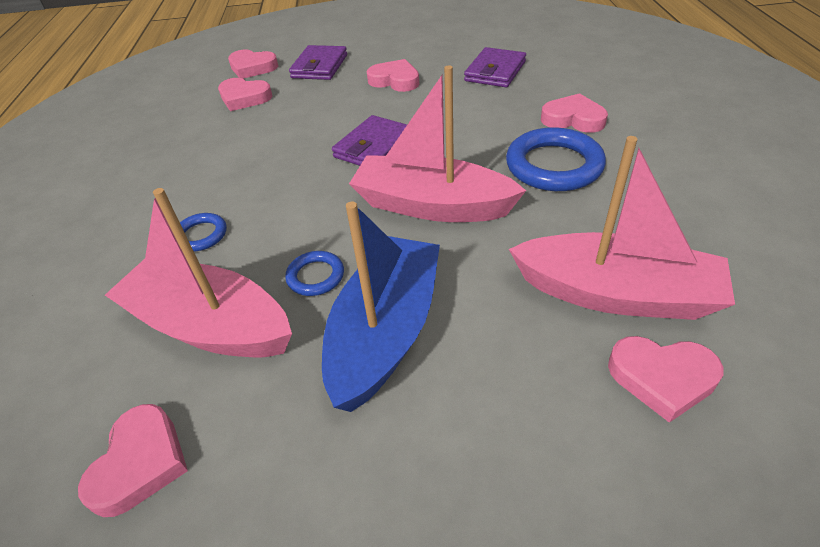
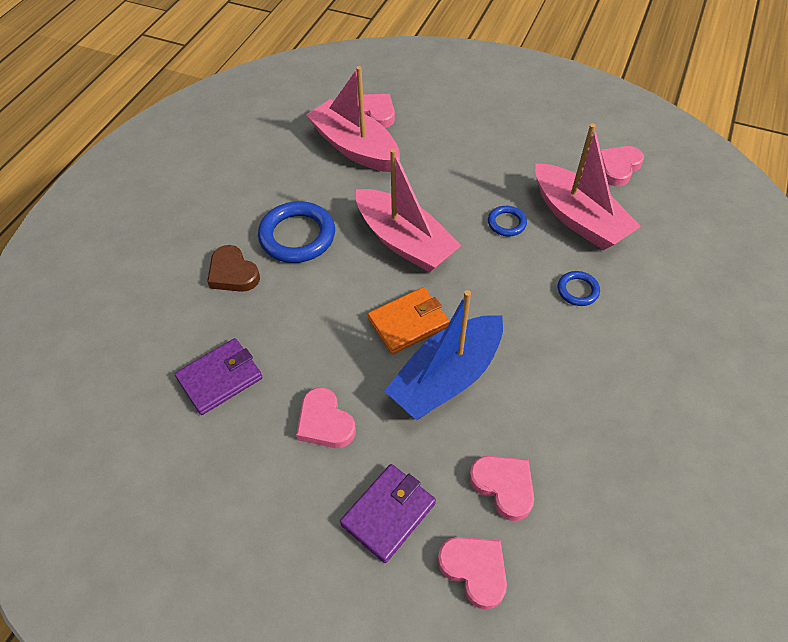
camera: 155 degrees left, 10 degrees up
(374, 147) = (408, 323): purple wallet -> orange wallet
(385, 332) = (482, 176): blue boat -> blue boat (446, 377)
(573, 119) = (233, 273): pink heart -> brown heart

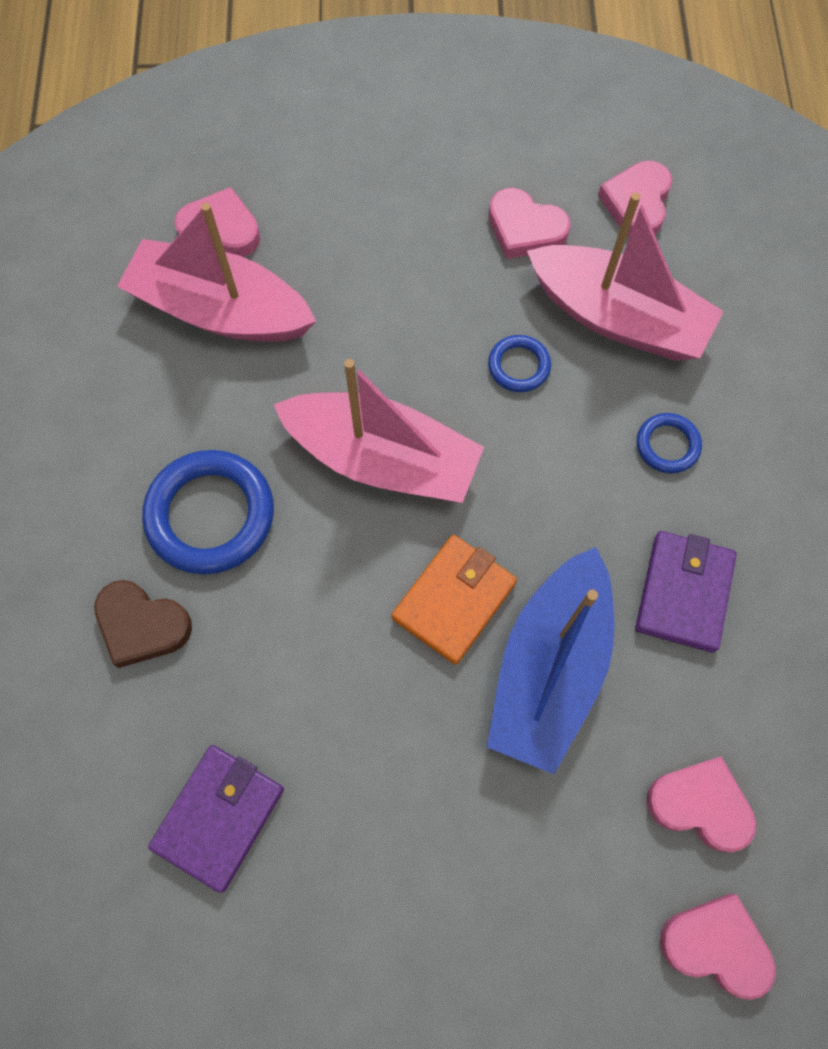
camera: 25 degrees left, 15 degrees up
(325, 422) = (412, 818): pink heart -> pink heart (525, 229)
(388, 514) = (567, 918): purple wallet -> purple wallet (683, 593)

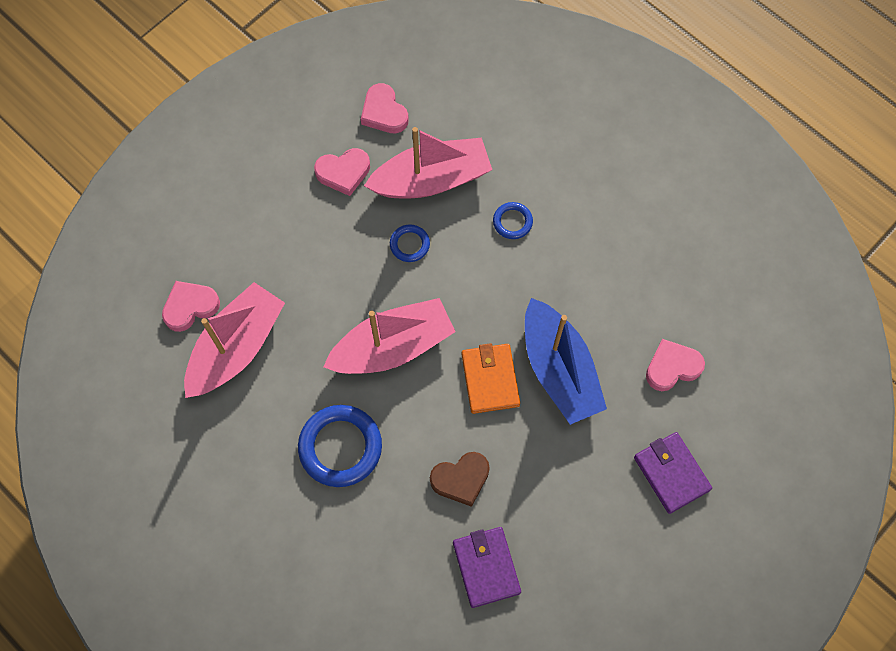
camera: 45 degrees left, 0 degrees up
(142, 625) = (363, 525): brown heart -> brown heart (461, 479)
(221, 311) = (236, 347): pink boat -> pink boat turned 150 degrees clockwise
(683, 593) = (582, 283): purple wallet -> purple wallet (671, 473)
(716, 945) = (729, 416): pink heart -> none

